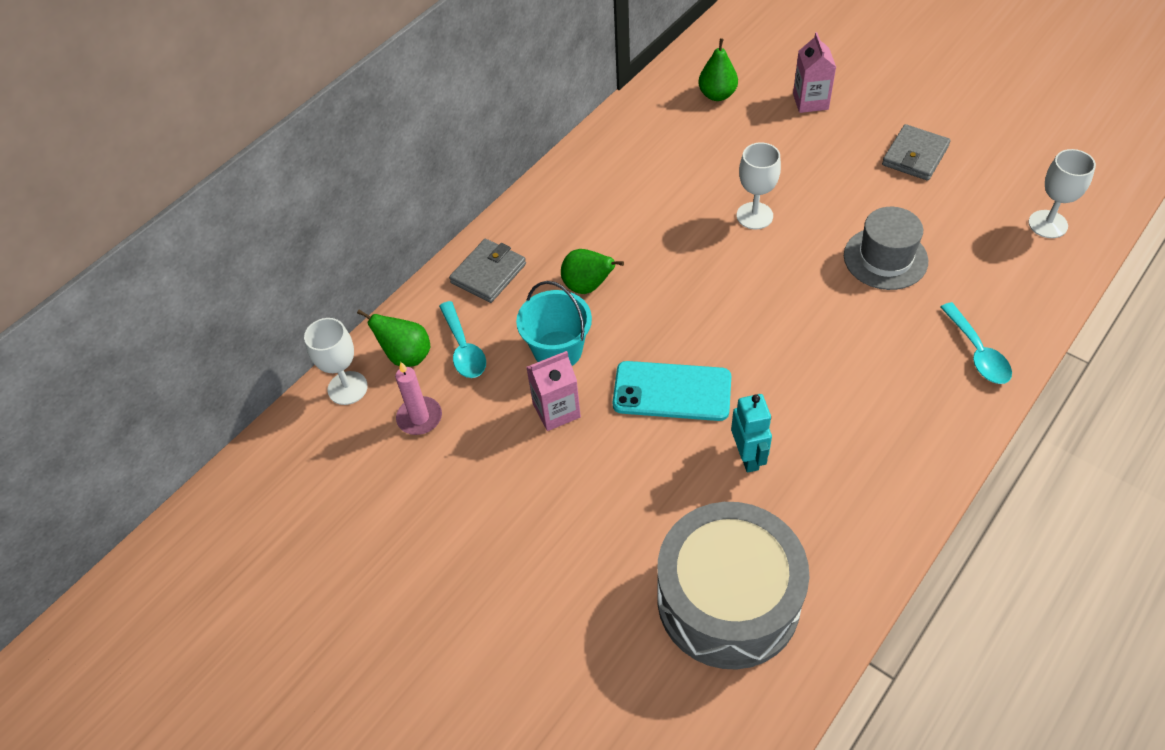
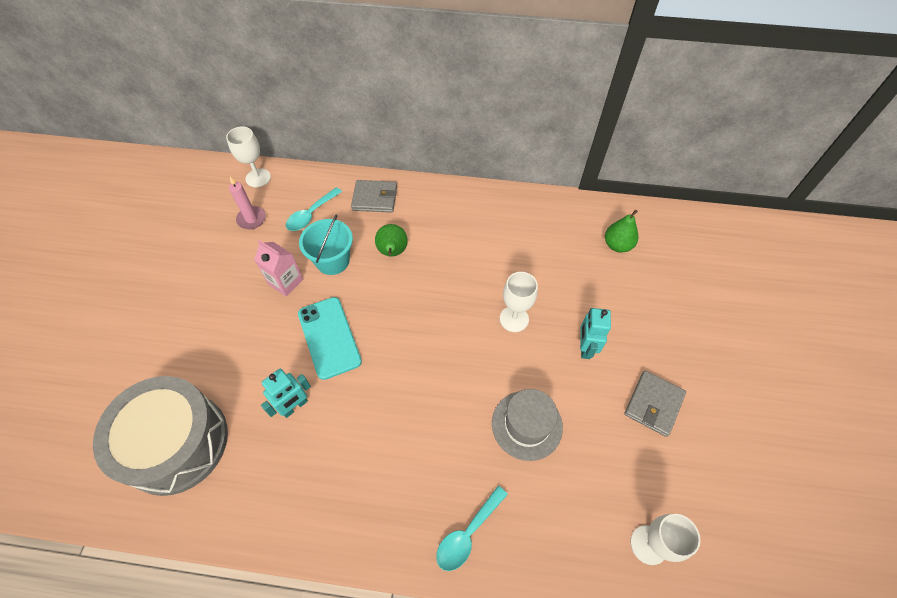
camera: 55 degrees right, 5 degrees up
(406, 356) = (293, 191): green pear -> none
(810, 101) = (657, 306): pink carton -> none
(824, 176) = (585, 347): none -> turquoise robot
(915, 156) = (653, 404): grey wallet -> grey wallet turned 60 degrees counterclockwise

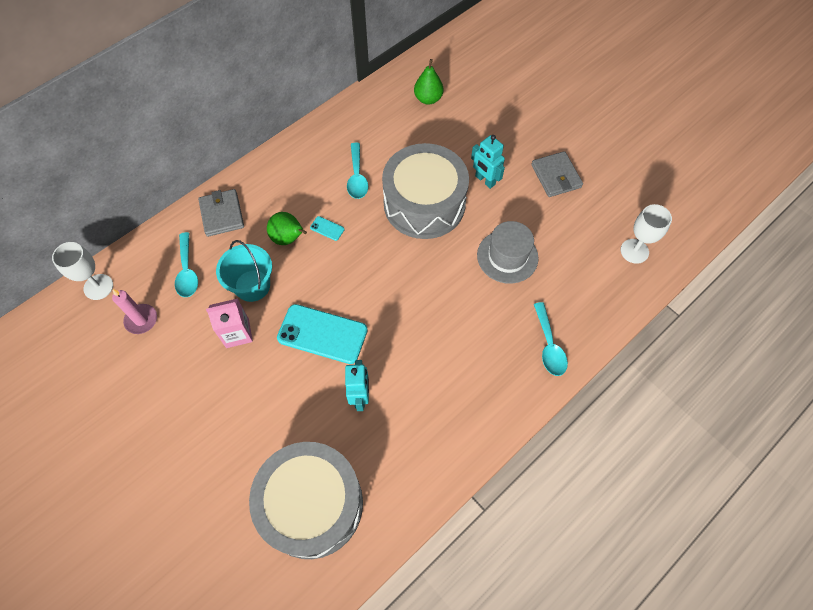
camera: 50 degrees left, 5 degrees up
(375, 198) = (222, 214): grey wallet -> grey wallet turned 60 degrees counterclockwise
(424, 269) = (327, 228): none -> turquoise phone
(490, 254) = (357, 177): none -> turquoise spoon
(514, 319) = (424, 204): white goblet -> grey drum

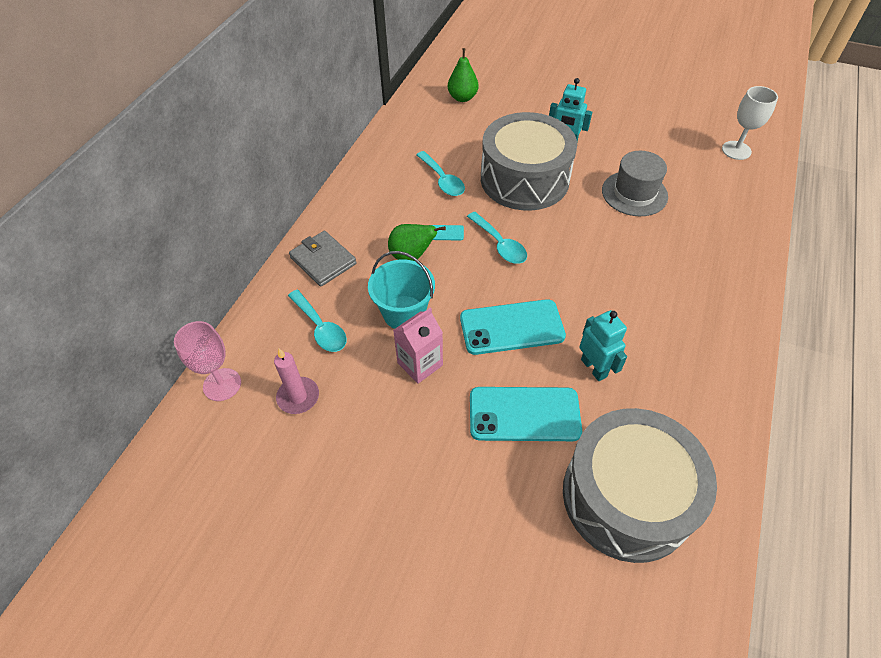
camera: 25 degrees left, 10 degrees down
(98, 287) = (222, 384): white goblet -> pink goblet
(284, 408) = (524, 414): none -> turquoise phone
(549, 346) = (731, 250): turquoise spoon -> turquoise spoon (500, 244)
(556, 176) = (624, 118): grey wallet -> none

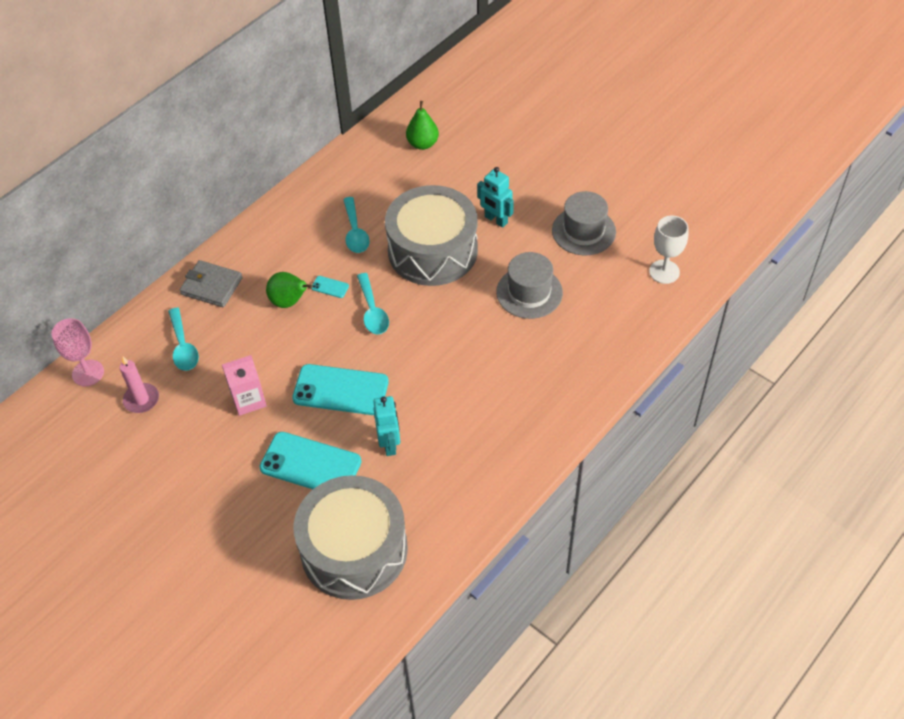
camera: 20 degrees right, 0 degrees up
(323, 261) = (211, 286): grey wallet -> grey wallet turned 45 degrees counterclockwise
(404, 313) = (257, 352): turquoise bucket -> none
(646, 134) = (583, 231): none -> grey hat

